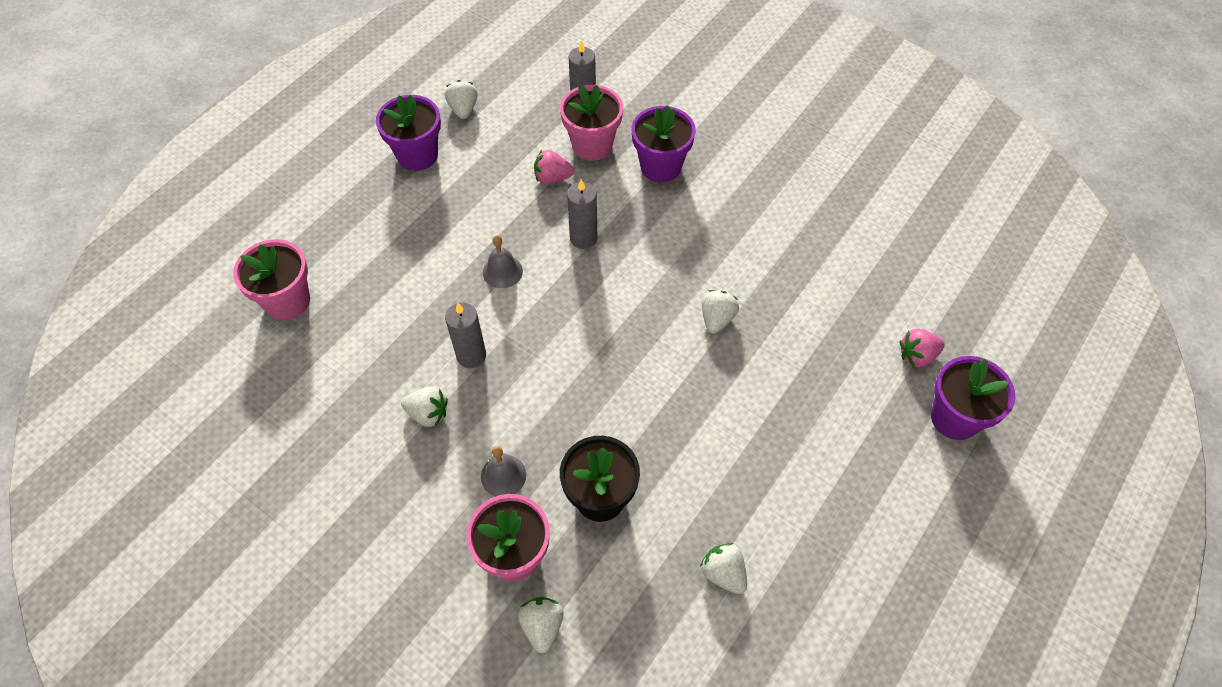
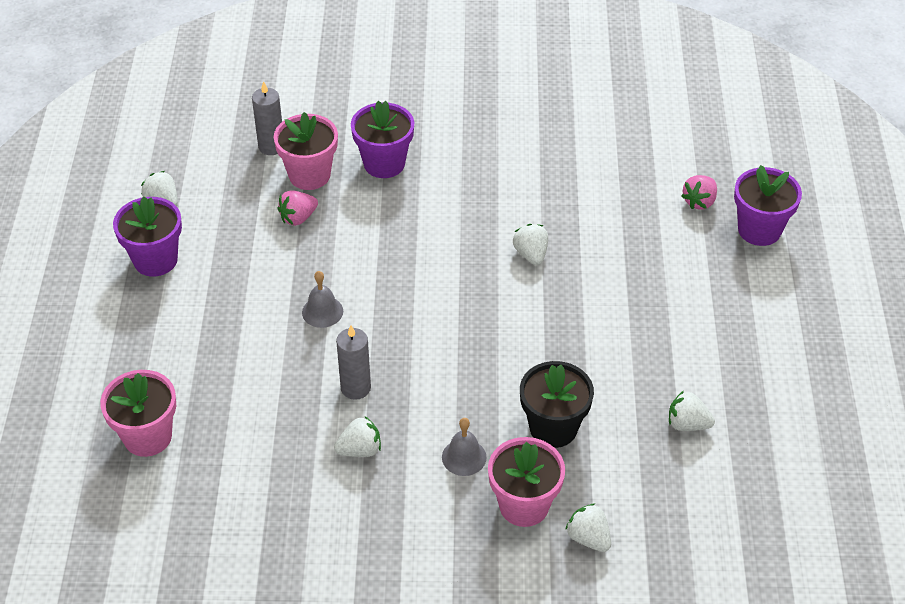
camera: 35 degrees left, 10 degrees down
(583, 238) = (368, 251): grey candle -> none

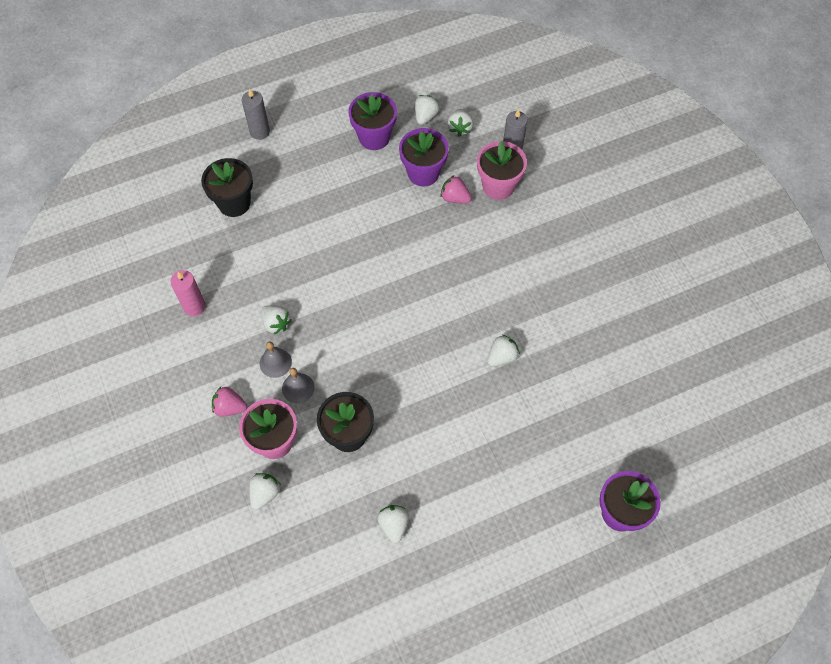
camera: 65 degrees right, 15 degrees up
(147, 436) = (234, 203): pink flower pot -> black flower pot
(204, 178) = (460, 128): none -> white strawberry
(279, 532) = (194, 306): none -> pink candle
(322, 311) = (380, 250): grey bell -> grey bell (275, 362)
(355, 388) = (325, 298): grey candle -> grey candle (260, 132)
(384, 163) = (536, 226): purple flower pot -> purple flower pot (423, 173)
(699, 201) = (625, 456): pink strawberry -> pink strawberry (230, 407)

